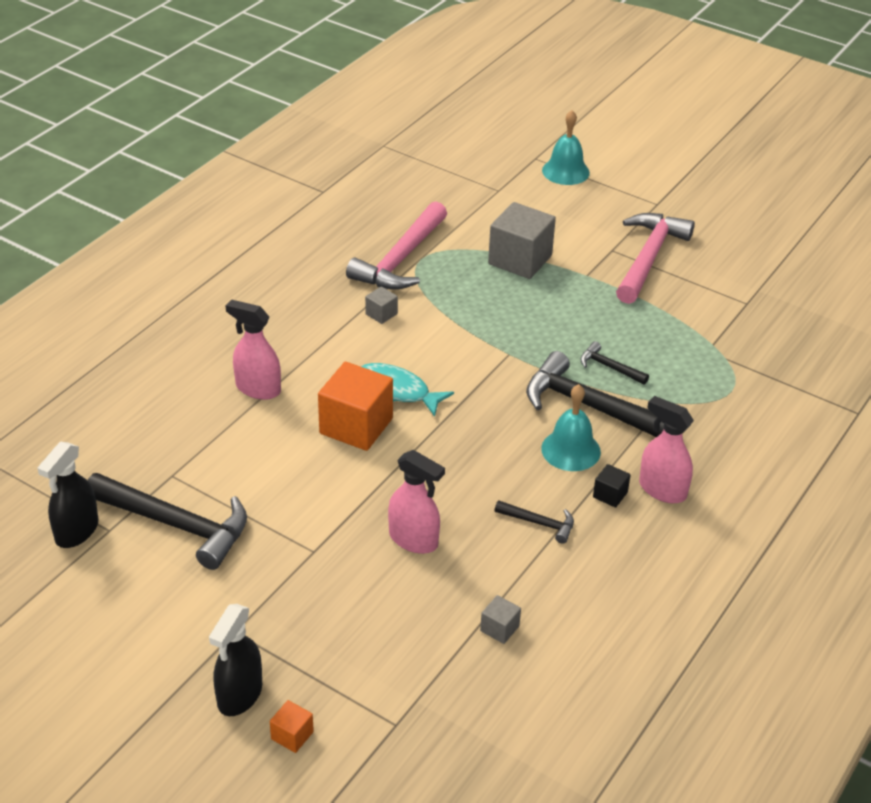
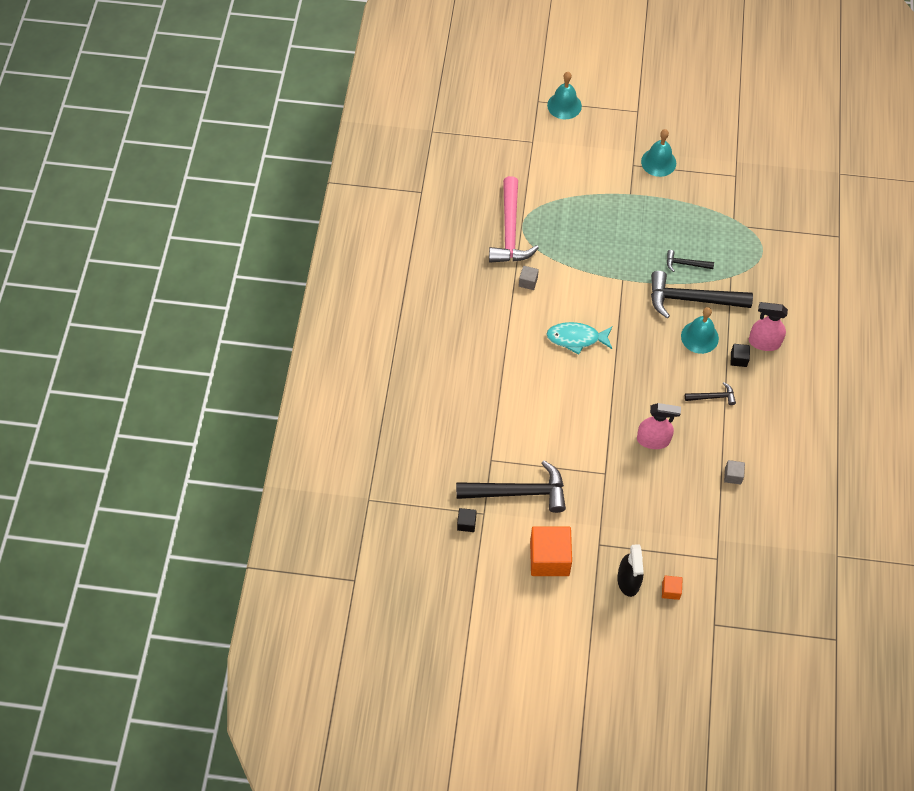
camera: 25 degrees left, 20 degrees up
(76, 531) = (466, 523): black spray bottle -> black cube
(258, 388) = (495, 374): pink spray bottle -> none
(356, 426) = (570, 375): orange cube -> orange cube (549, 558)
(520, 260) = (583, 198): grey cube -> none
(648, 257) = (658, 162): pink hammer -> turquoise bell

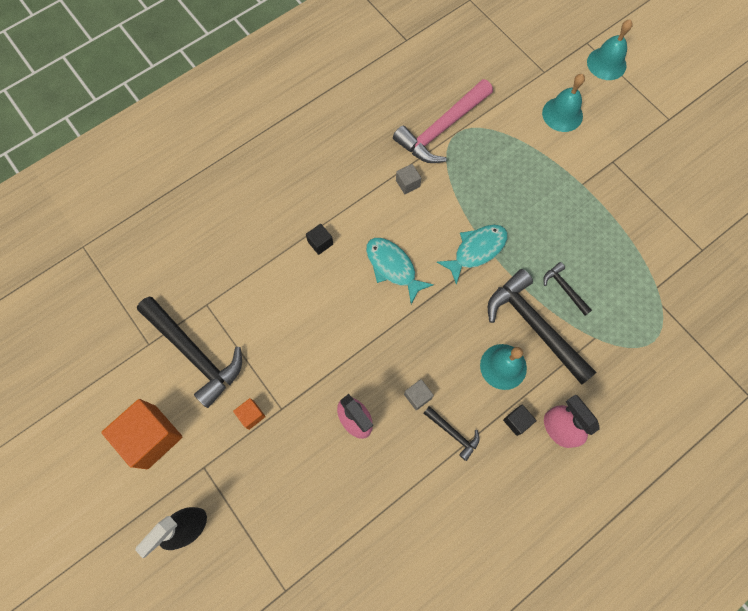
camera: 45 degrees right, 10 degrees up
(466, 523) = (126, 339): black cube -> black cube (320, 243)
(613, 286) = (476, 250): none -> turquoise fish
(658, 162) = (640, 178): turquoise bell -> turquoise bell (562, 114)
(670, 590) = (212, 576): orange cube -> orange cube (251, 415)
(733, 475) = (388, 526): grey cube -> grey cube (417, 396)

